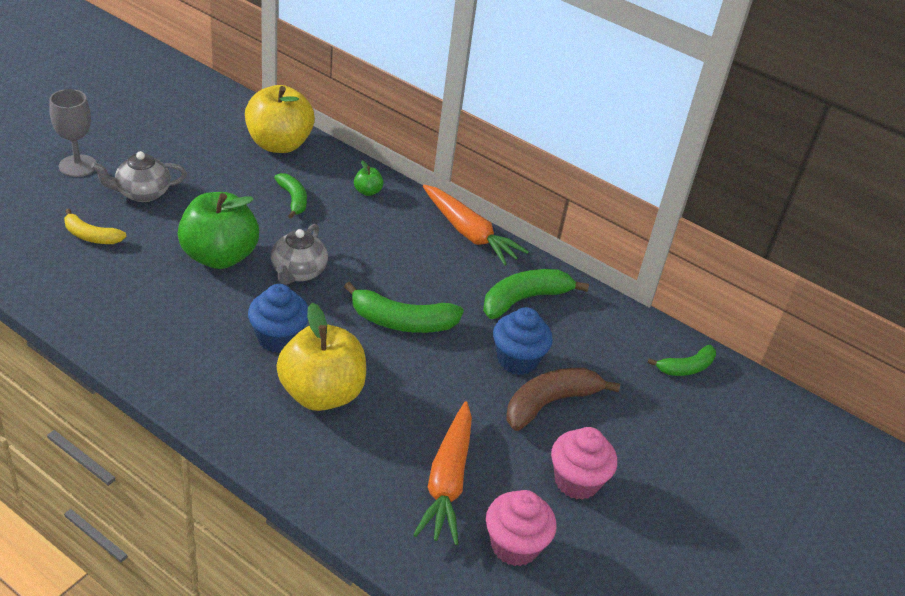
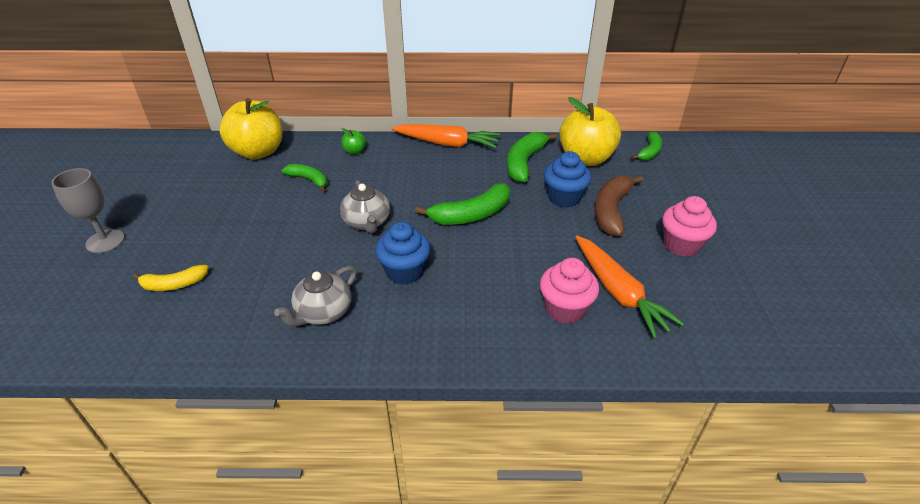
camera: 30 degrees left, 0 degrees up
(142, 193) = (185, 233): grey teapot -> grey teapot (323, 312)
(219, 256) = (297, 243): green apple -> none
(321, 393) = (477, 289): yellow apple -> yellow apple (585, 158)
(514, 546) = (701, 304): pink cupcake -> pink cupcake (565, 309)

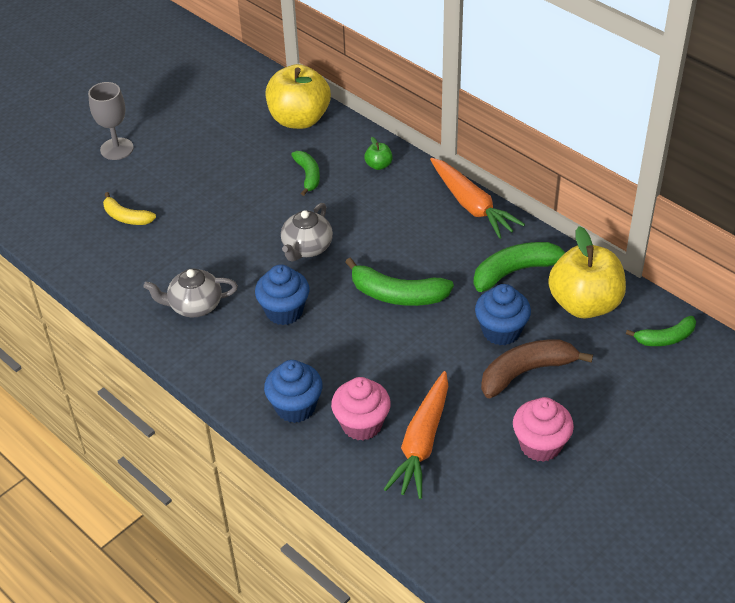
camera: 45 degrees right, 5 degrees up
(503, 331) = (295, 407): none -> blue cupcake

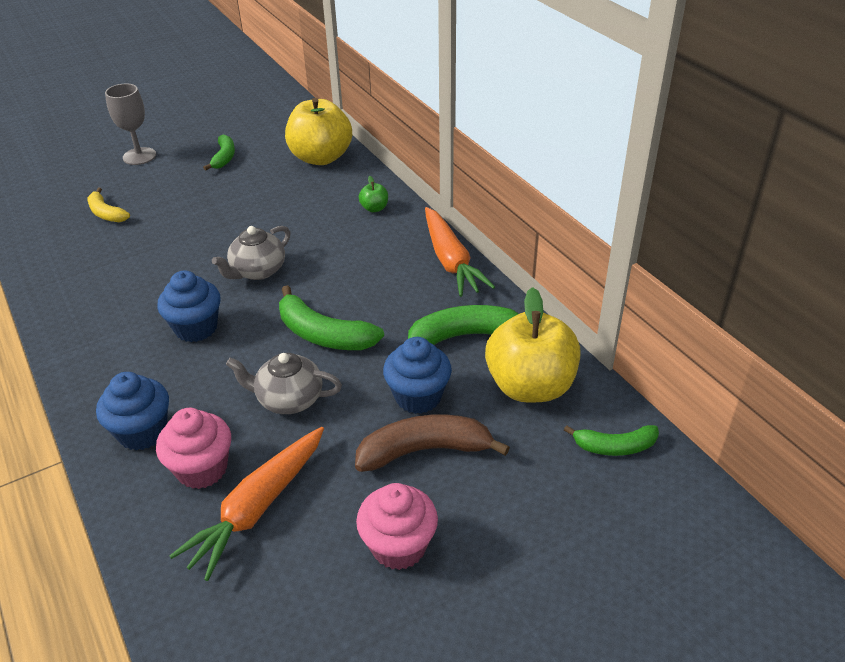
camera: 15 degrees right, 5 degrees down
(194, 306) = (111, 305): grey teapot -> grey teapot (288, 399)
(308, 176) = (299, 206): green banana -> green banana (224, 157)

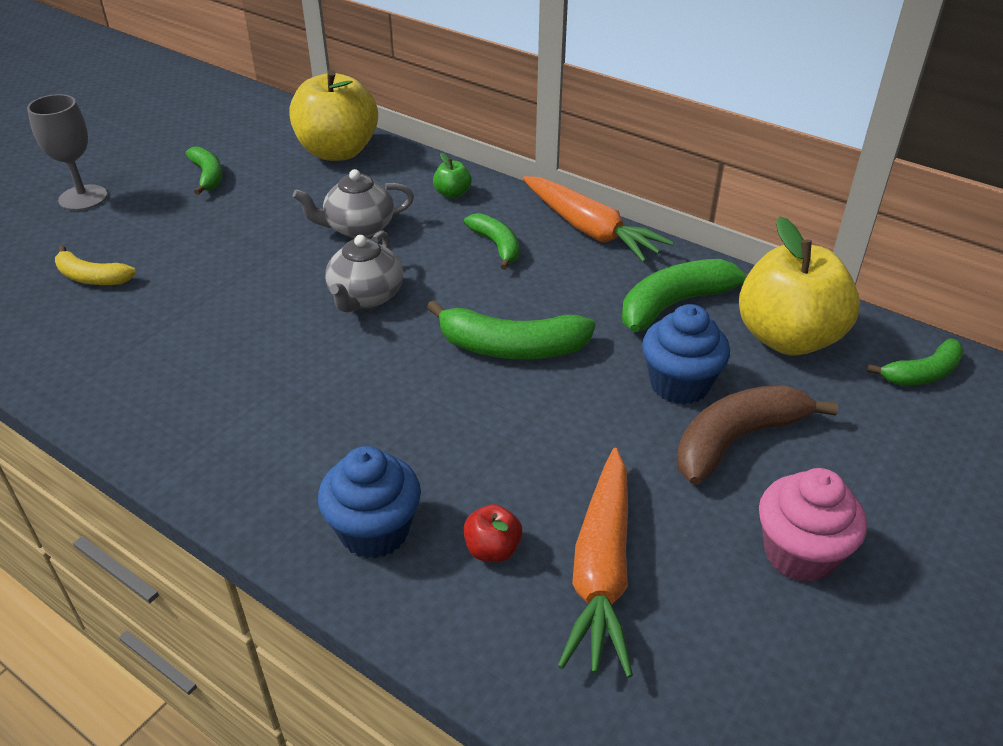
camera: 25 degrees left, 0 degrees up
(196, 328) = (340, 384): blue cupcake -> none
(202, 469) = (492, 549): pink cupcake -> red apple
(288, 399) = (532, 433): grey teapot -> grey teapot (358, 228)
(374, 256) = (497, 246): none -> green banana

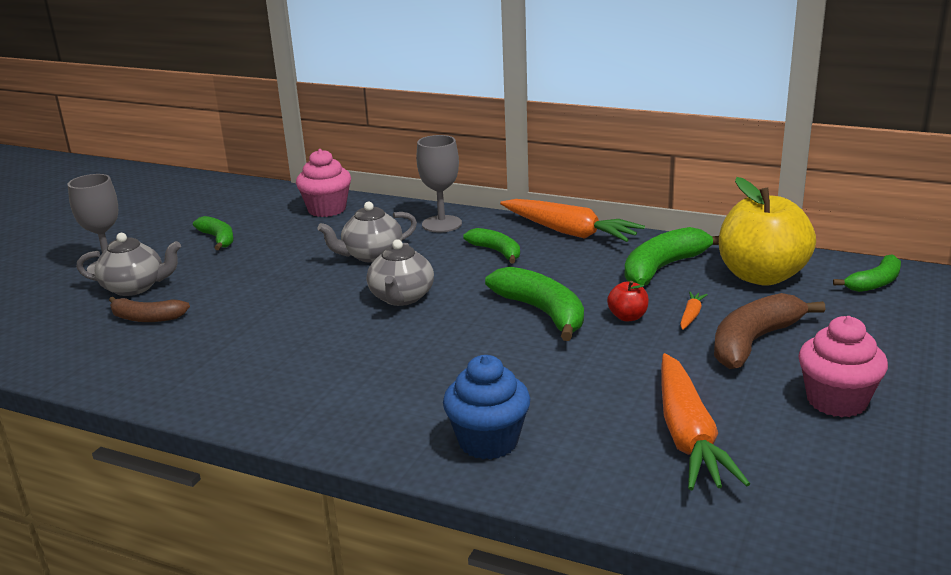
camera: 10 degrees left, 15 degrees down
(92, 277) = (146, 318): yellow banana -> brown banana
(97, 231) = (135, 287): none -> grey teapot
(338, 151) = (327, 209): yellow apple -> pink cupcake
(452, 194) = (441, 224): green apple -> grey goblet
(492, 549) = (593, 437): red apple -> red apple (628, 317)
(511, 347) = (542, 312): green banana -> green banana turned 120 degrees counterclockwise
(679, 384) = (691, 315): blue cupcake -> orange carrot

